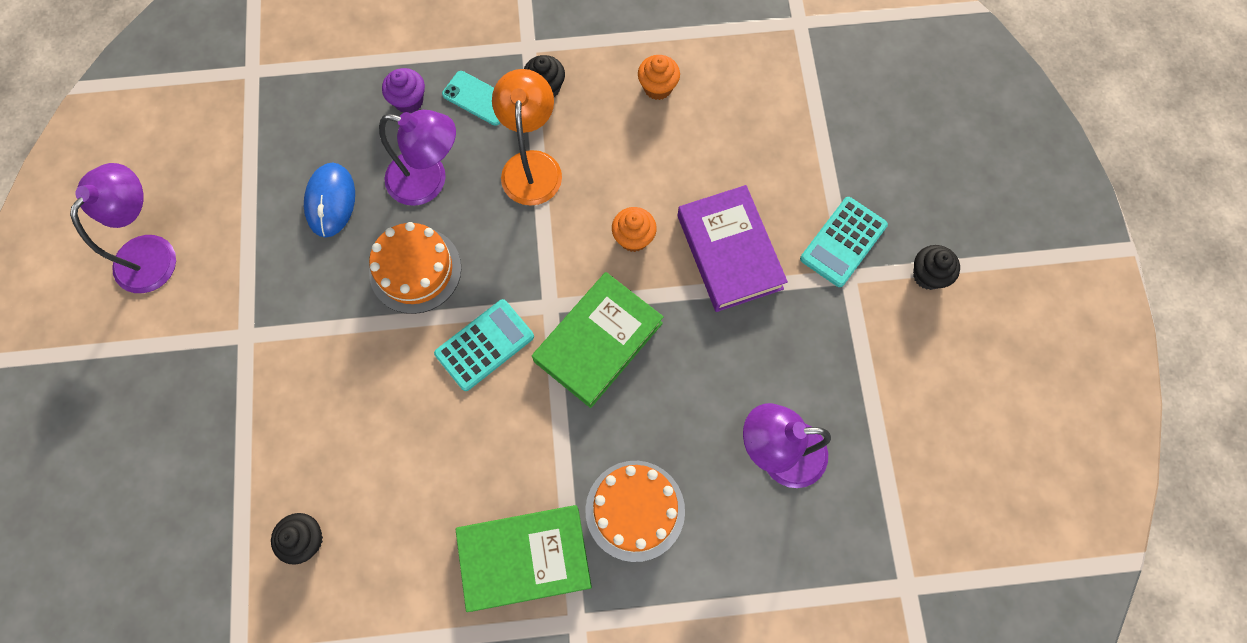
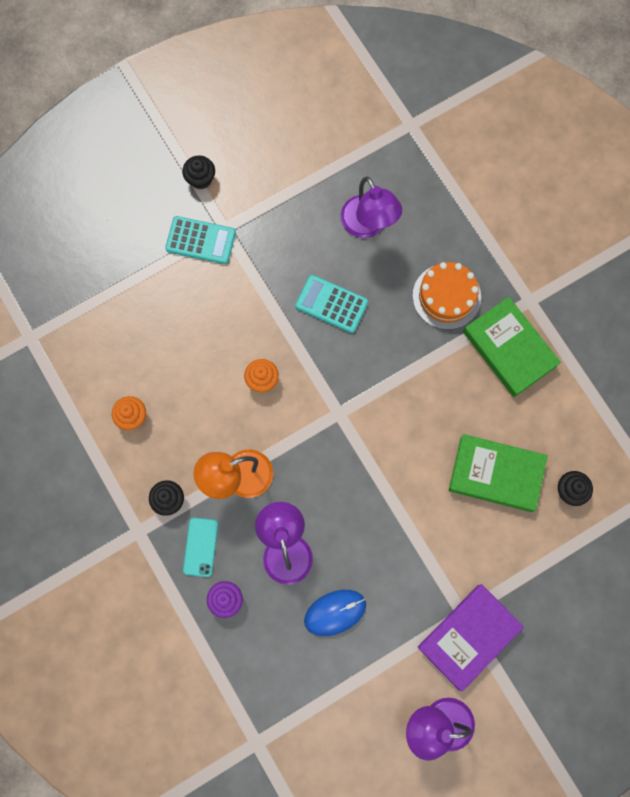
camera: 115 degrees left, 5 degrees up
(415, 270) = (357, 520): orange cake -> none
(484, 345) = (388, 443): turquoise calculator -> turquoise calculator (331, 304)
(598, 342) = (349, 369): green book -> green book (496, 474)
(729, 252) = (242, 311): purple book -> purple book (469, 637)

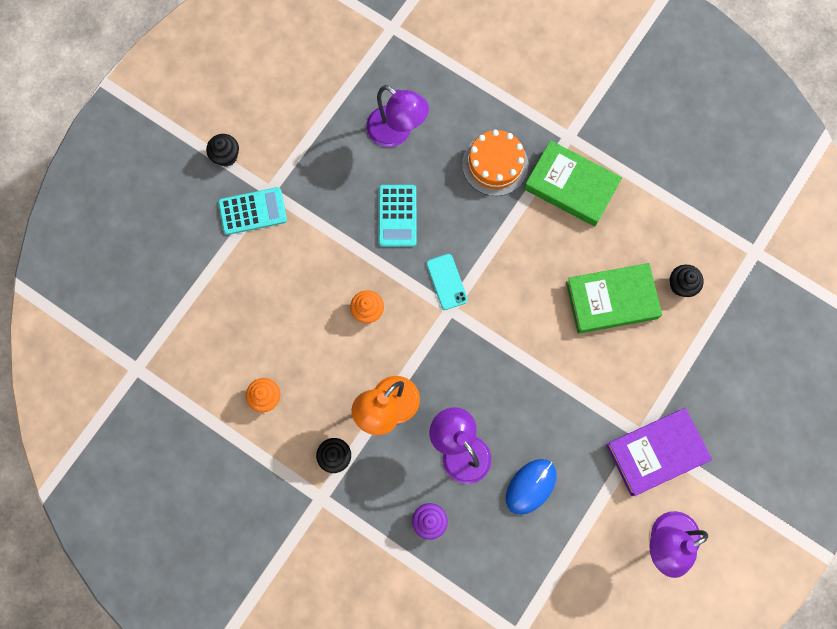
camera: 25 degrees left, 0 degrees up
(200, 547) = (384, 485): turquoise phone -> turquoise phone (447, 281)
(331, 304) = (397, 216): turquoise calculator -> turquoise calculator turned 90 degrees counterclockwise
(469, 637) = (656, 452): purple book -> purple book turned 45 degrees clockwise

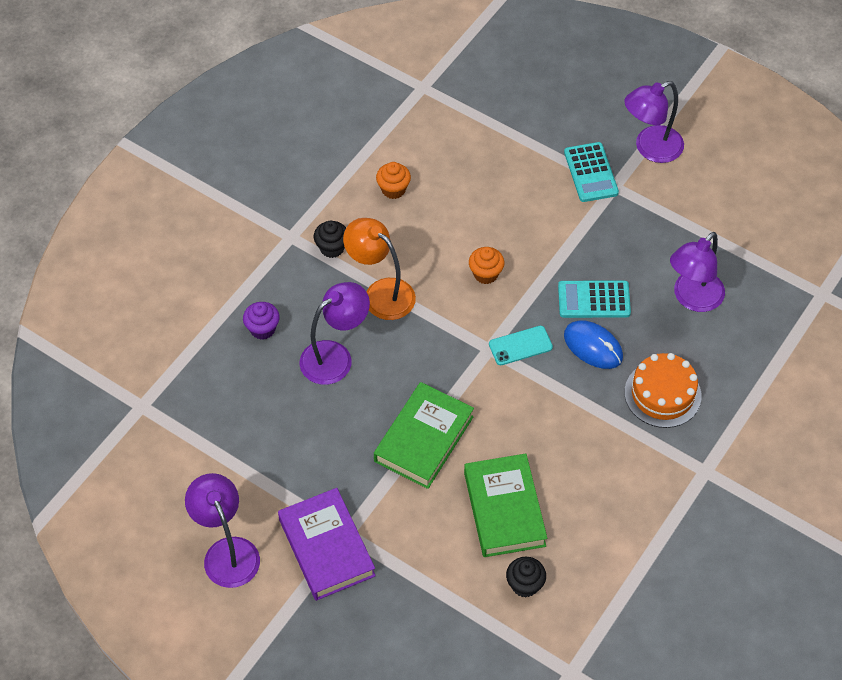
camera: 90 degrees right, 20 degrees down
(226, 156) = (650, 148): black cupcake -> purple lamp
(530, 486) = (294, 422): blue mouse -> blue mouse (593, 346)
(571, 186) = (642, 471): green book -> green book (424, 439)

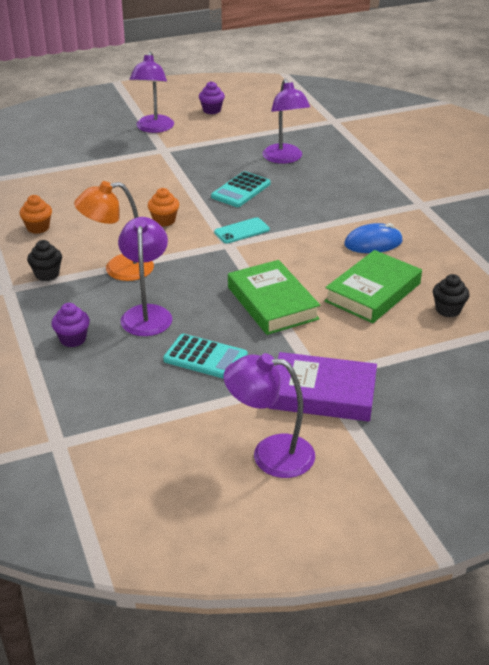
camera: 55 degrees left, 20 degrees down
(504, 509) = (373, 292): green book -> green book turned 75 degrees counterclockwise
(520, 346) = (242, 231): turquoise phone -> turquoise phone turned 45 degrees clockwise
(591, 173) = (141, 153): turquoise calculator -> turquoise calculator (205, 358)
(593, 346) = (277, 205): blue mouse -> blue mouse (373, 243)
(662, 394) = (345, 196): orange cake -> none
(738, 171) = (212, 110): none -> purple cupcake

